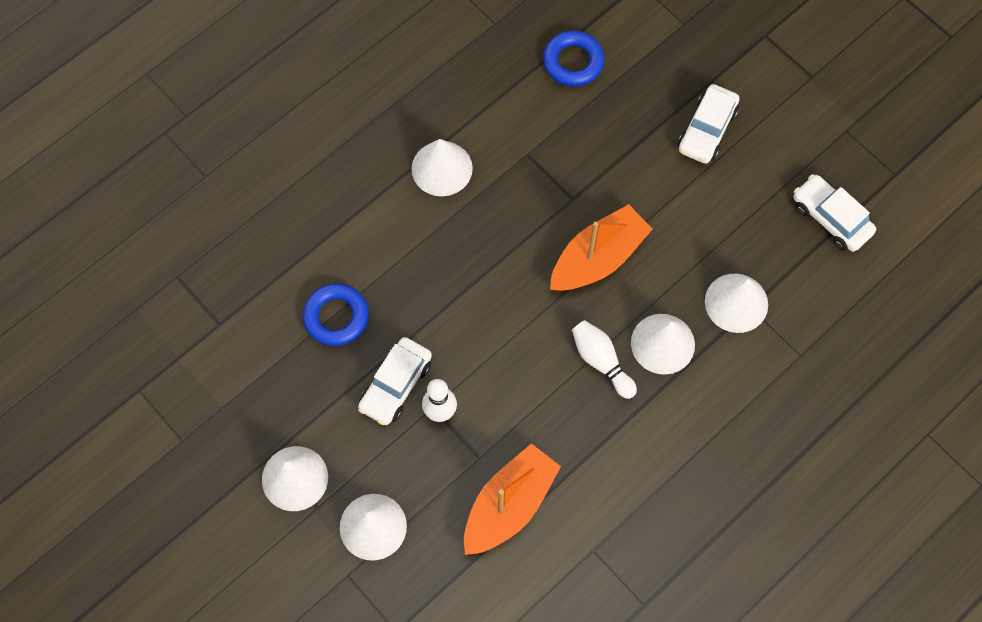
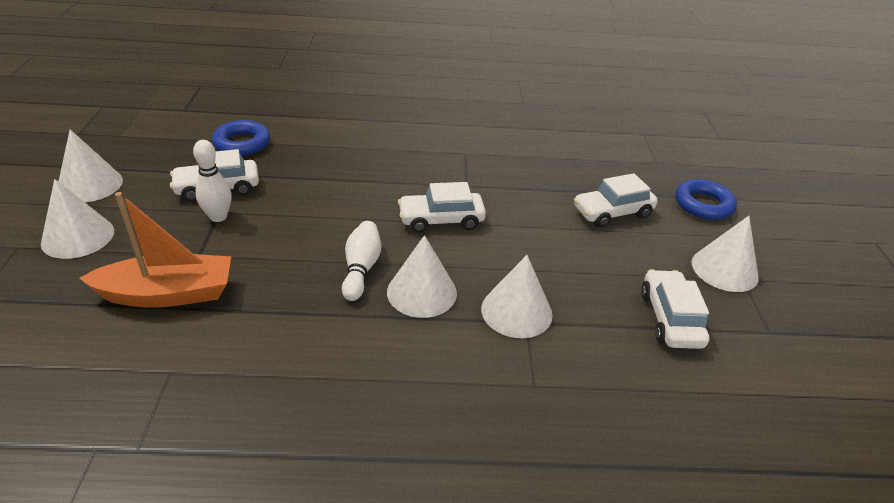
camera: 40 degrees right, 30 degrees down
(442, 168) = (403, 129): white cone -> white cone (724, 269)
(573, 62) = (551, 138): blue ring -> blue ring (703, 204)
(598, 258) = (441, 220): orange boat -> white car

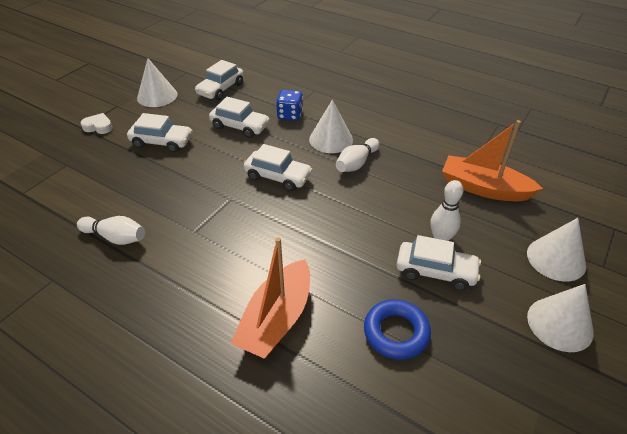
camera: 145 degrees left, 5 degrees up
(340, 126) = (276, 319): none -> orange boat
(516, 311) = (290, 115): white cone -> blue dice
(519, 132) = (115, 237): none -> white bowling pin
(558, 265) = (240, 126): none -> white car
(703, 204) = (98, 127): blue ring -> white heart

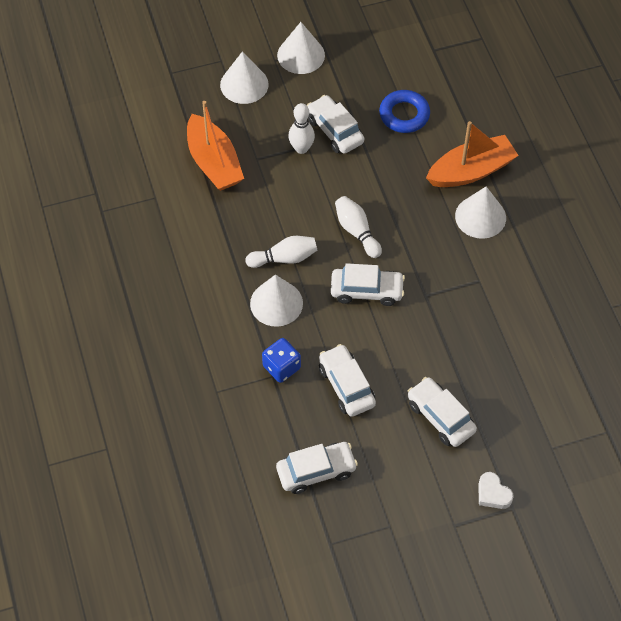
camera: 140 degrees left, 15 degrees up
(115, 237) = (545, 317): white bowling pin -> white bowling pin (357, 231)
(157, 96) = (397, 511): white cone -> white cone (480, 217)
(278, 177) = (366, 291): white car -> white car turned 120 degrees clockwise

